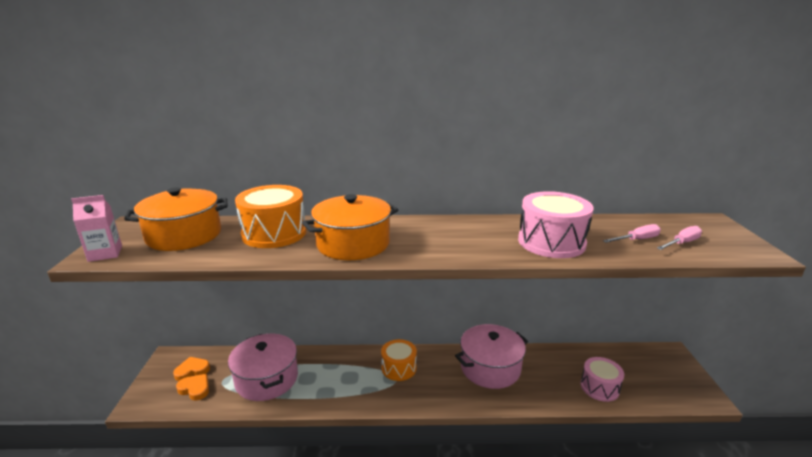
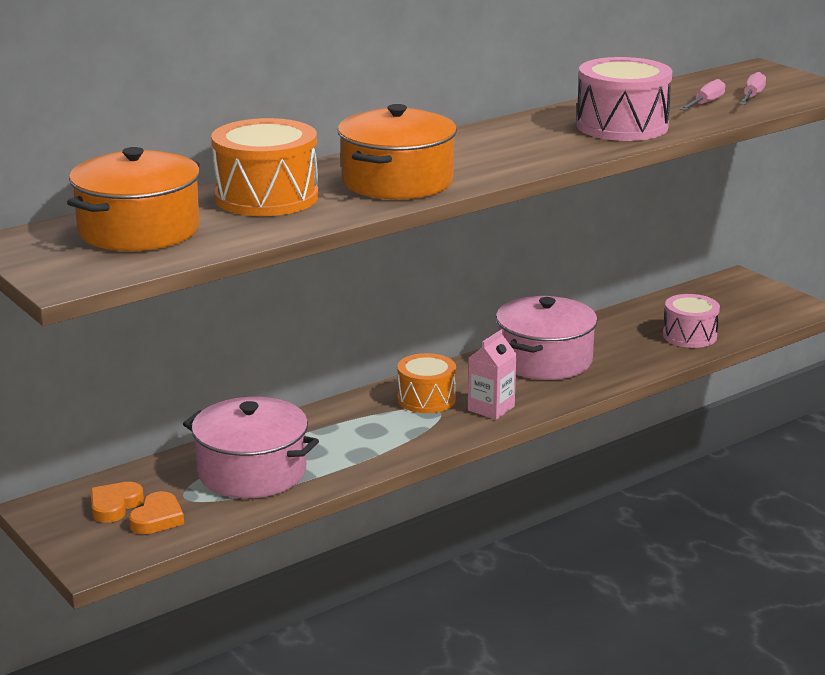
camera: 35 degrees left, 0 degrees up
(105, 253) = (75, 273): pink carton -> pink carton (491, 408)
(195, 389) = (157, 518): orange heart -> orange heart turned 120 degrees clockwise

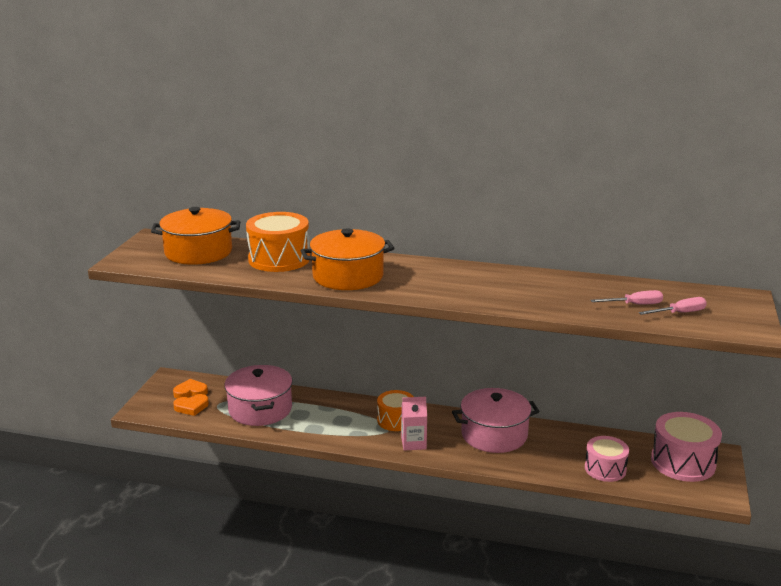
camera: 50 degrees right, 0 degrees up
(622, 126) = (542, 296): pink drum -> pink drum (683, 462)

